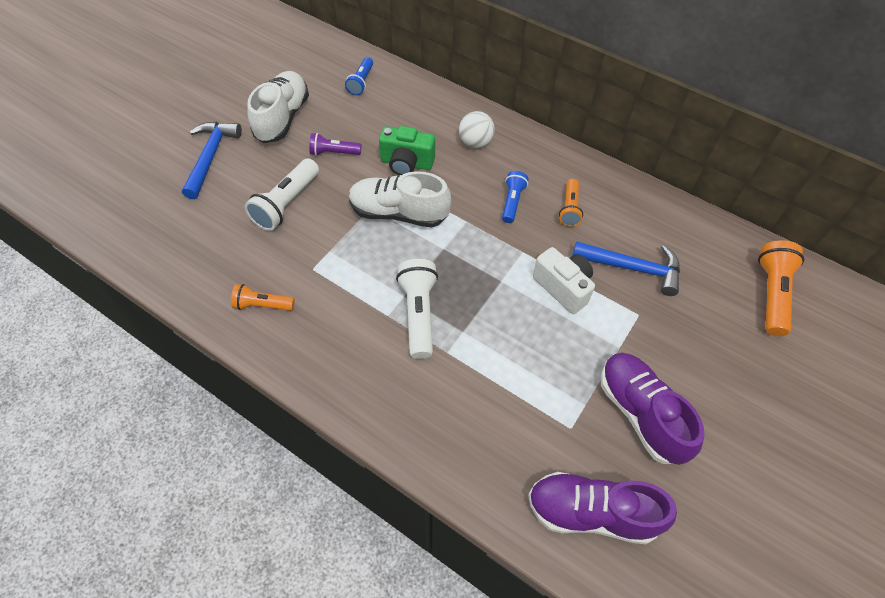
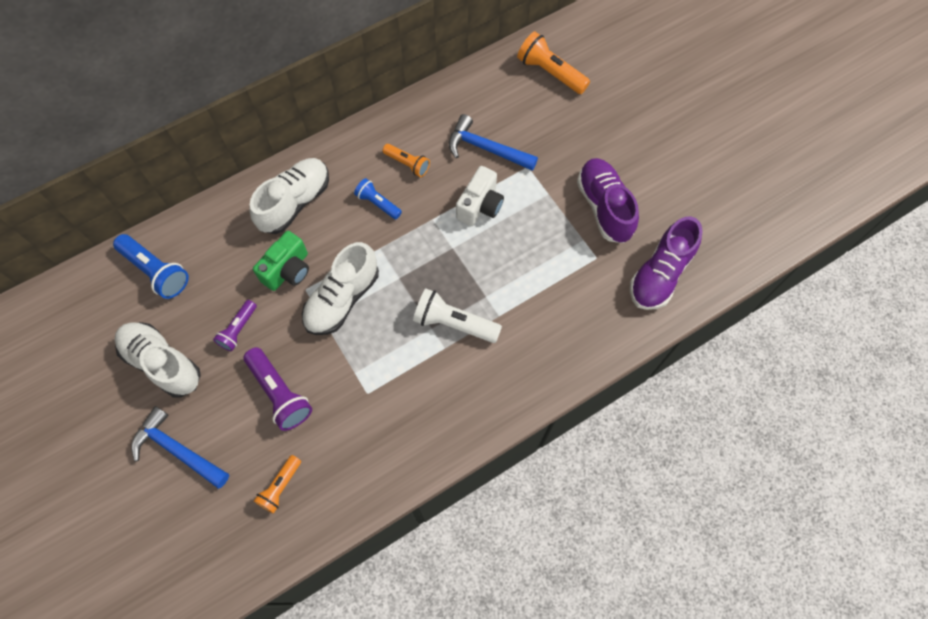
camera: 65 degrees left, 10 degrees up
(262, 305) = (386, 448): orange flashlight -> orange flashlight (280, 486)
(286, 204) = (280, 393): white flashlight -> purple flashlight
(361, 82) = (156, 271): blue flashlight -> blue flashlight, size x1.62
(475, 142) = (295, 202): white ball -> white shoe
(563, 287) = (480, 206): white camera -> white camera turned 135 degrees clockwise
(633, 268) = (486, 149): blue hammer -> blue hammer turned 105 degrees counterclockwise
(640, 413) = (604, 207): purple shoe -> purple shoe turned 75 degrees clockwise

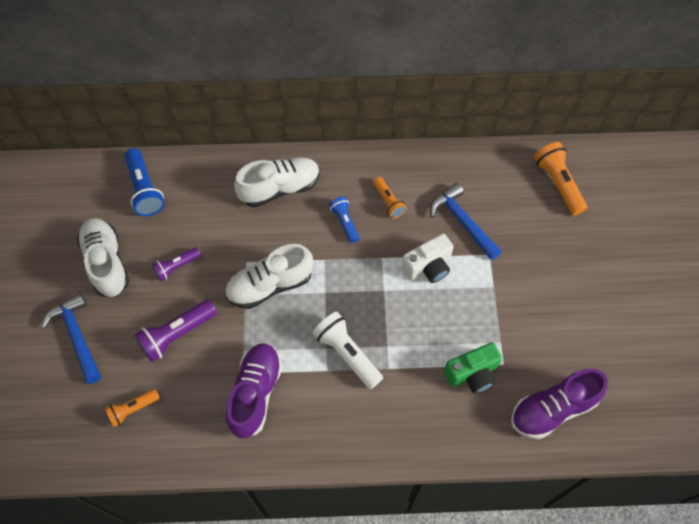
camera: 30 degrees right, 5 degrees down
(280, 393) = (177, 335): purple flashlight -> purple flashlight turned 60 degrees clockwise
(288, 270) = (242, 240): green camera -> green camera (472, 374)
(604, 207) = (536, 324): purple shoe -> purple shoe (255, 393)

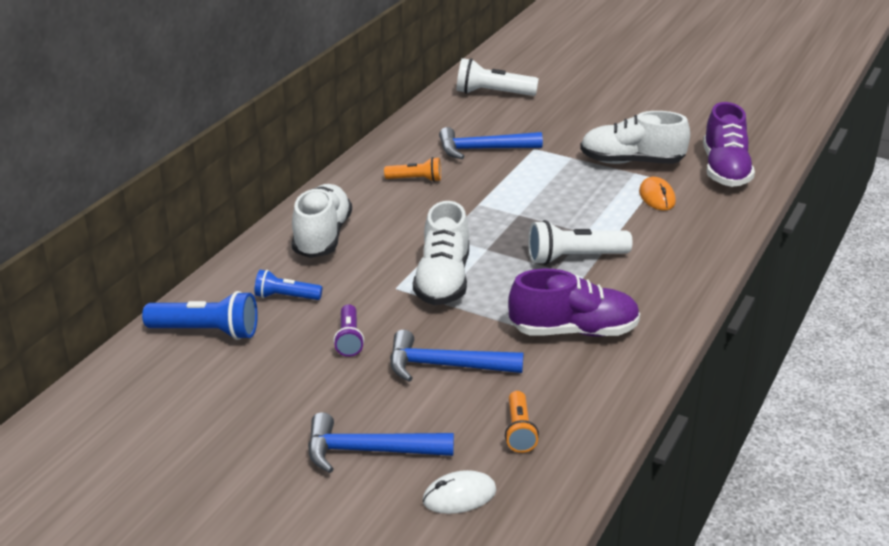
camera: 60 degrees left, 30 degrees down
(59, 404) = (459, 496): none -> white mouse
(107, 263) = (283, 394): white shoe -> white shoe (631, 162)
(177, 335) = (445, 366): purple flashlight -> blue hammer
(255, 393) = (573, 331): purple shoe -> purple shoe turned 135 degrees clockwise
(345, 222) = (412, 211): blue flashlight -> blue flashlight (286, 297)
(428, 267) = (516, 182): white camera -> none
(472, 374) = (657, 197): green camera -> orange mouse
(558, 183) = (492, 93): orange flashlight -> white flashlight

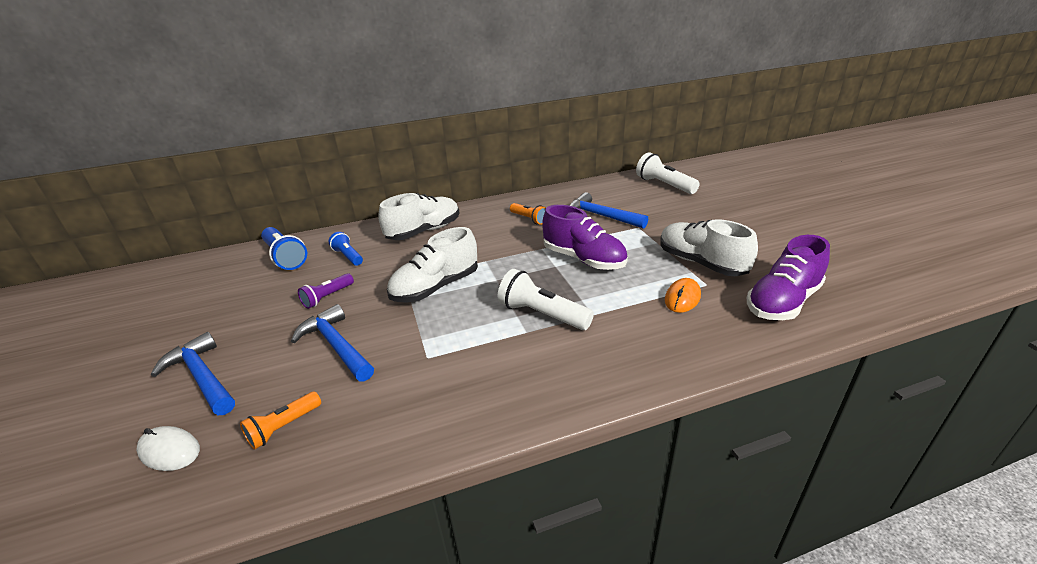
camera: 45 degrees right, 0 degrees up
(573, 331) = (449, 371): purple shoe -> purple shoe (583, 259)

